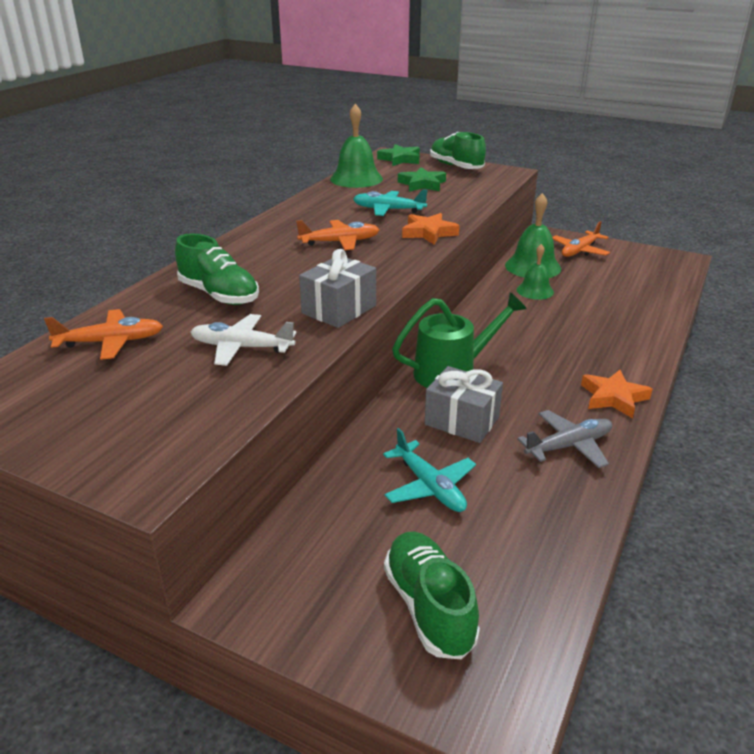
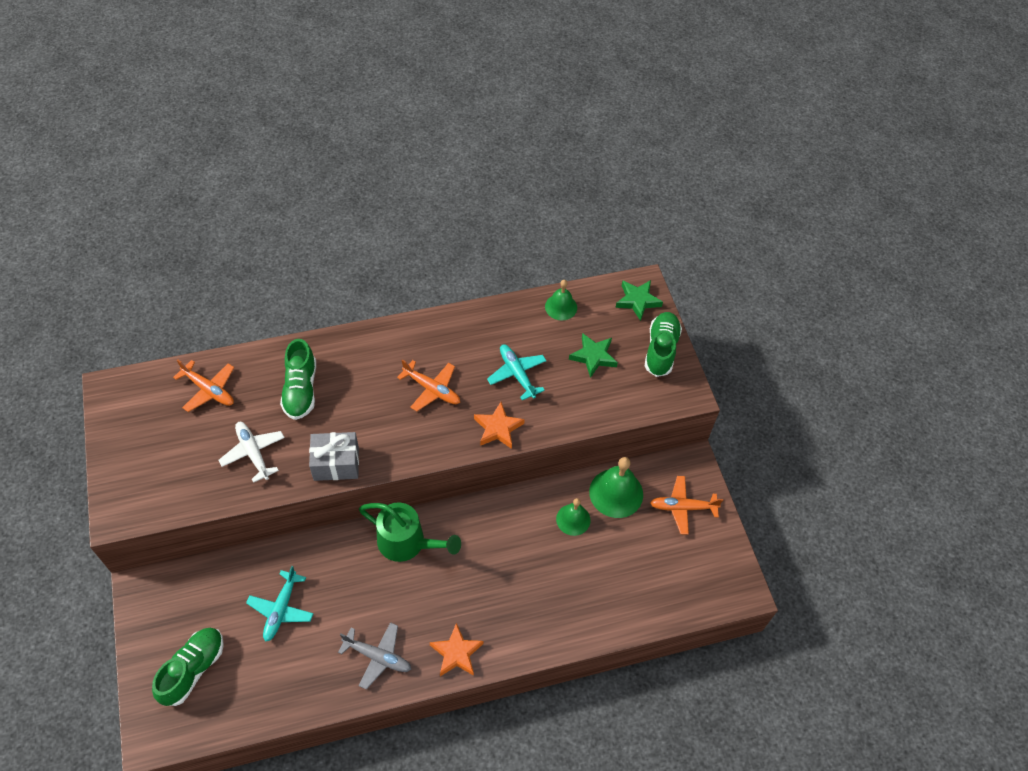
camera: 45 degrees right, 25 degrees up
(356, 178) = (561, 307): green bell -> green bell, size x0.62
(462, 421) = (356, 584): grey gift -> none

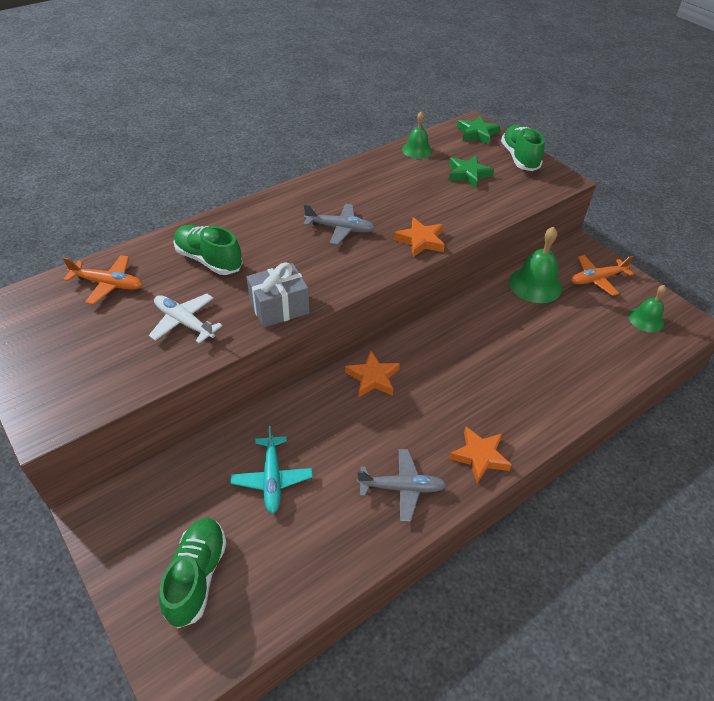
camera: 20 degrees left, 10 degrees down
(301, 390) = (209, 260): green shoe -> green shoe turned 150 degrees clockwise
(408, 543) = (373, 378): green watering can -> orange star
(432, 389) = (340, 229): orange plane -> grey plane
(517, 374) = (411, 200): turquoise plane -> none
(573, 519) = (513, 314): green bell -> green bell (646, 319)

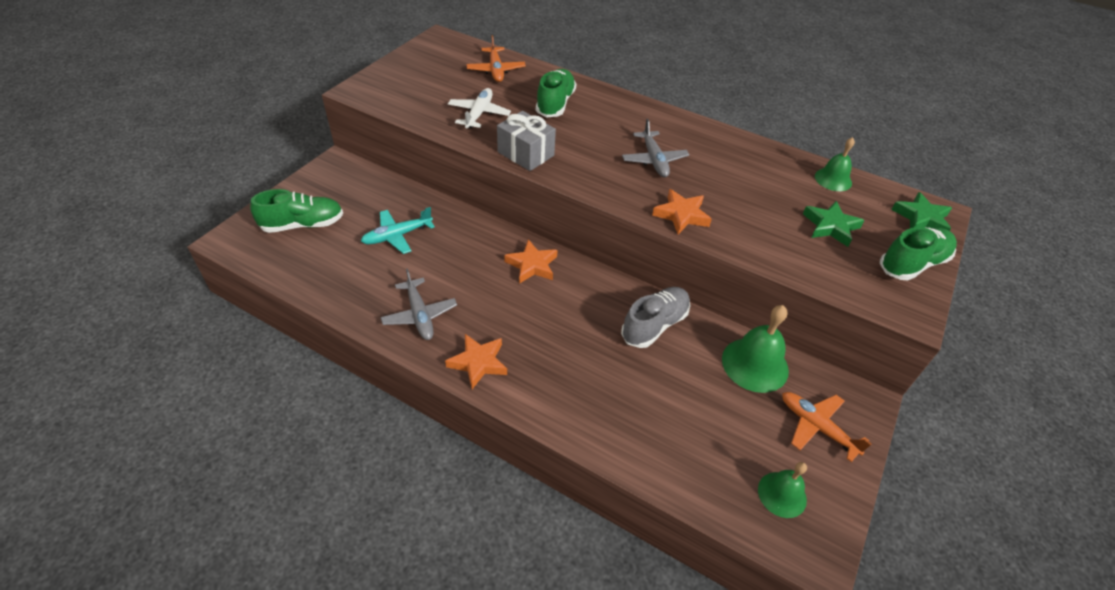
camera: 65 degrees right, 0 degrees up
(478, 323) = (654, 325): none -> grey shoe

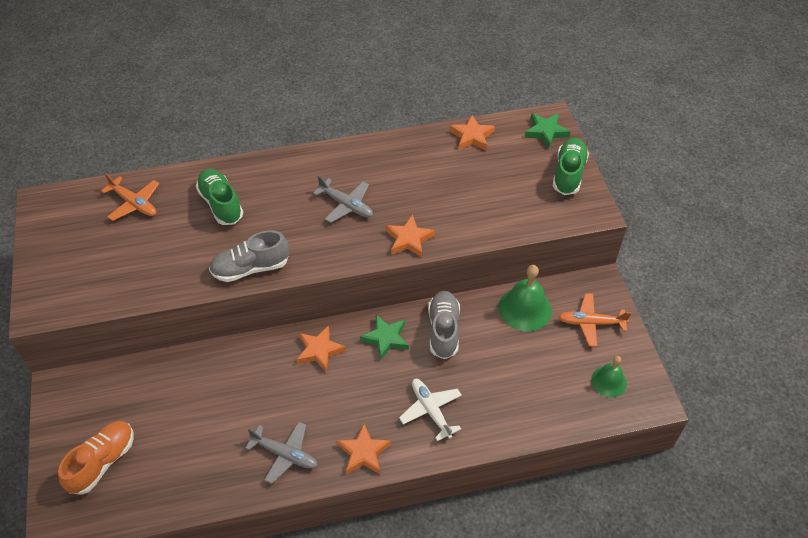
camera: 40 degrees left, 5 degrees up
(303, 225) = (102, 462): green shoe -> orange shoe
(397, 236) = (193, 408): turquoise plane -> none
(479, 114) = (172, 258): white plane -> white plane (431, 411)
(526, 154) = (251, 268): grey gift -> grey shoe
(830, 226) = (503, 179): green star -> green star (386, 338)
(833, 179) = (472, 136): green bell -> orange star

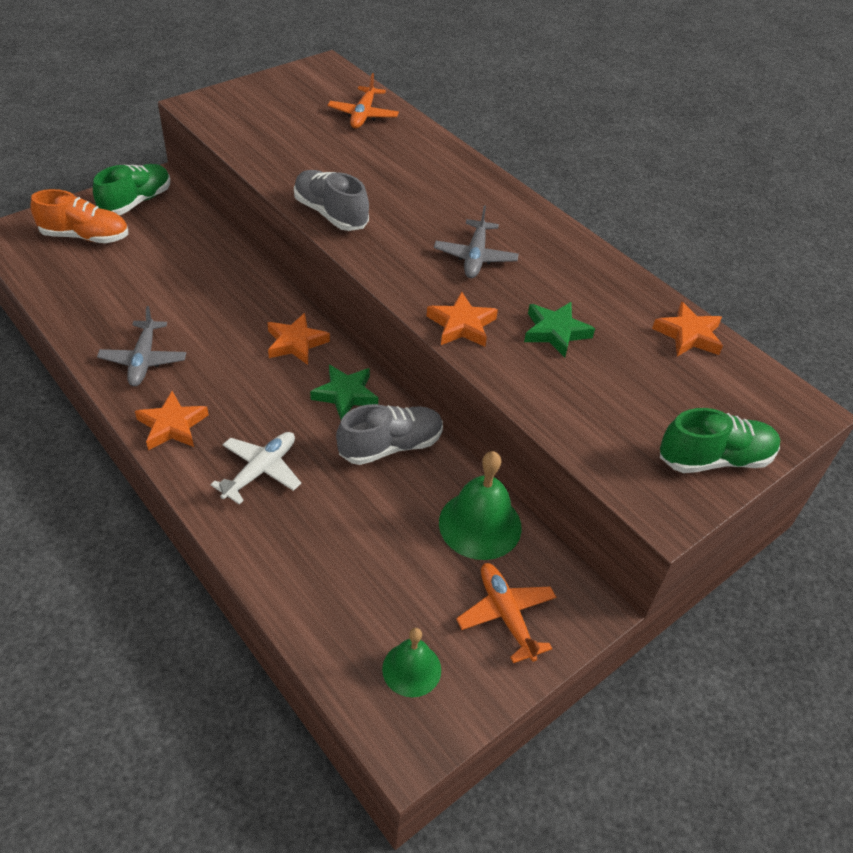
camera: 60 degrees right, 5 degrees down
(221, 204) = (404, 167): green shoe -> green shoe (136, 202)
(546, 132) = (773, 411): green star -> green star (555, 332)

